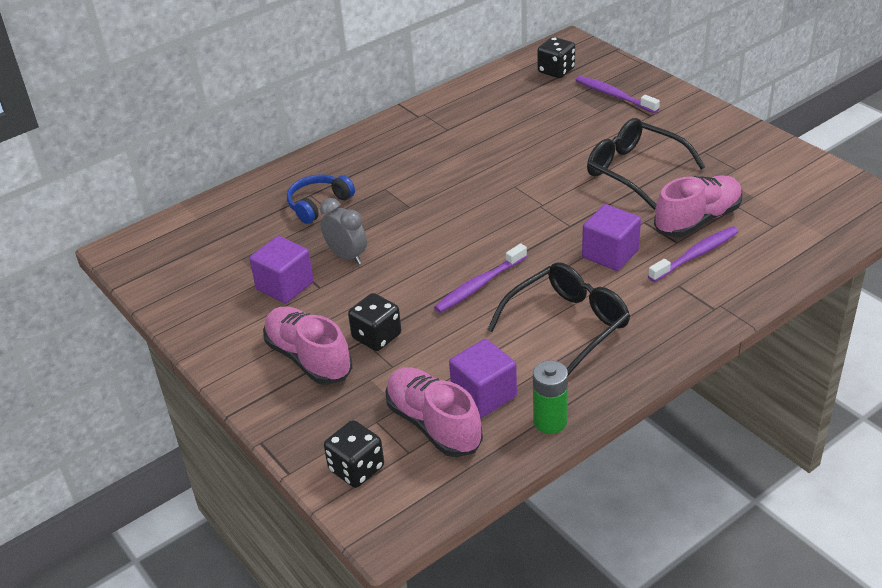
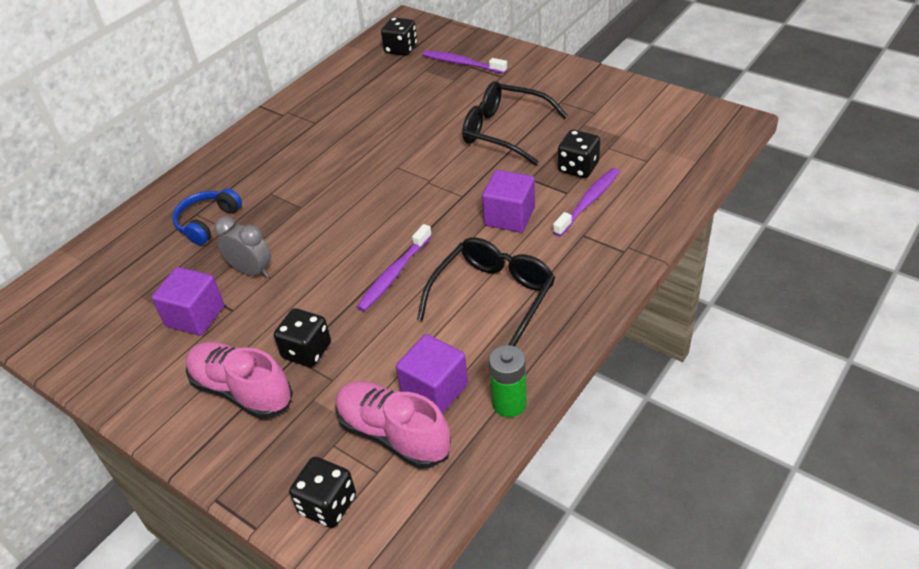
camera: 15 degrees left, 5 degrees up
(697, 220) = (578, 167): pink shoe -> black dice

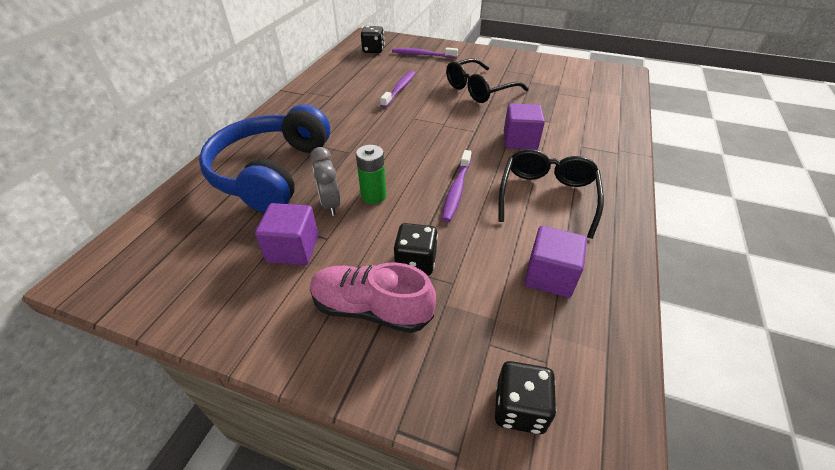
camera: 20 degrees left, 0 degrees up
(207, 222) = (271, 172): blue headphones -> blue headphones, size x2.17
(251, 271) = (330, 204): grey clock -> grey clock turned 120 degrees counterclockwise
(393, 434) = (539, 323): pink shoe -> none
(504, 131) = (479, 90): black glasses -> black glasses turned 45 degrees counterclockwise
(509, 403) = (619, 276): green battery -> green battery (373, 196)
(578, 167) = (546, 106): black dice -> none
(588, 202) = (569, 125): purple toothbrush -> purple toothbrush (399, 89)

